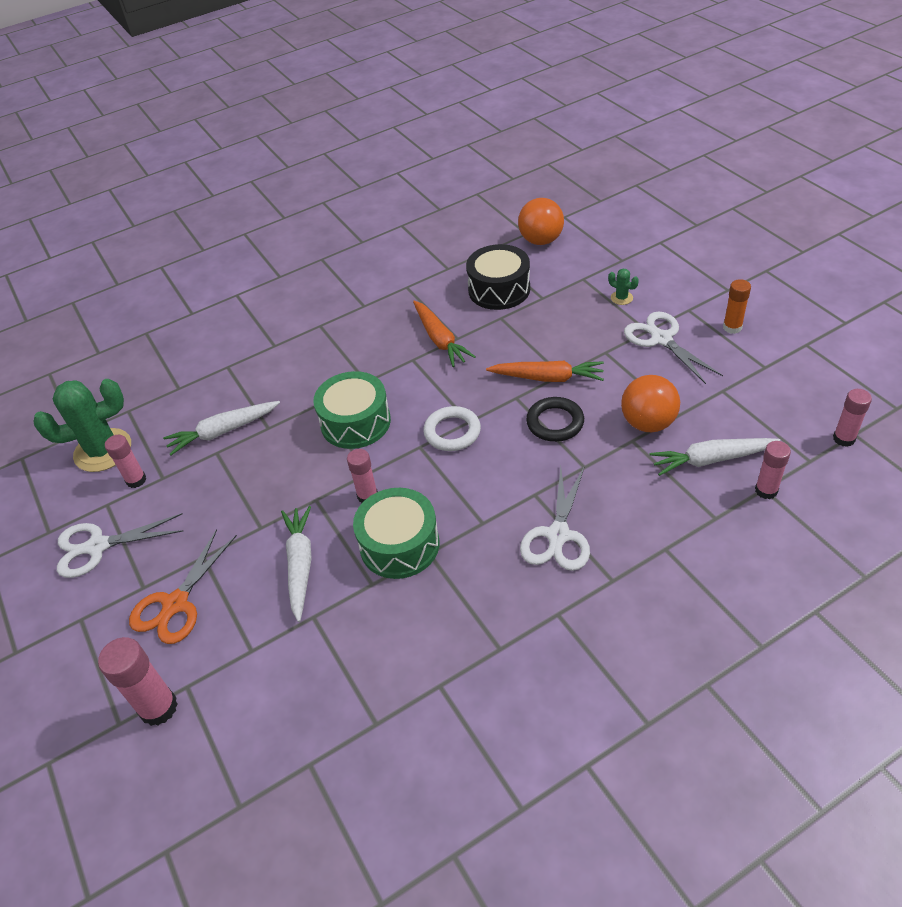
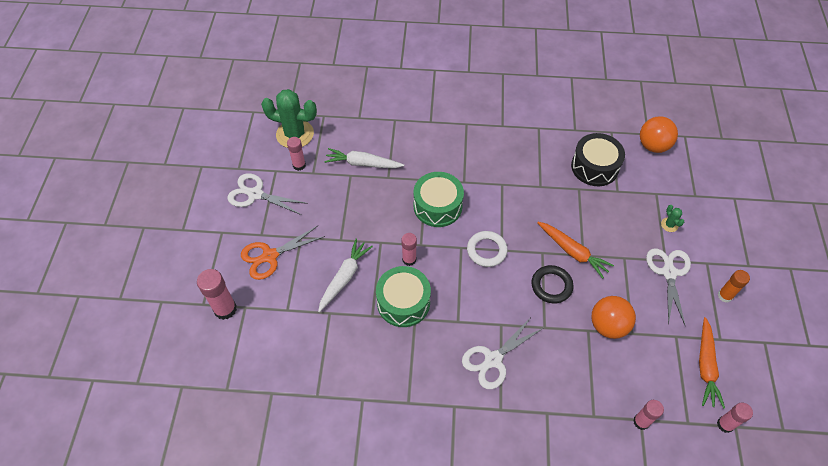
camera: 30 degrees right, 10 degrees up
(440, 339) = (529, 181): orange carrot -> orange carrot (705, 366)
(711, 460) = (625, 377): white carrot -> none

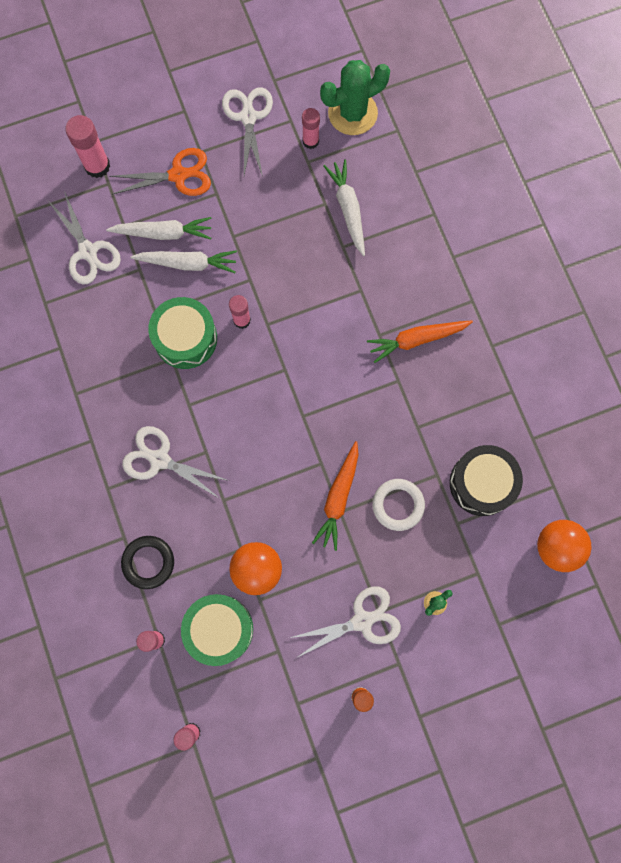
camera: 65 degrees right, 20 degrees up
(270, 256) = (178, 175): orange scissors -> orange scissors turned 135 degrees clockwise
(292, 344) = (88, 251): none -> white scissors
(295, 134) = (352, 113): green cactus -> green cactus turned 75 degrees clockwise
(310, 284) = (163, 233): none -> white carrot
(437, 206) = (328, 320): green drum -> green drum (219, 629)
(486, 250) = (294, 399): white ring -> white ring (398, 505)
(551, 286) = (280, 489): black ring -> black ring (148, 562)
(705, 366) = (254, 694): orange carrot -> orange carrot (417, 339)

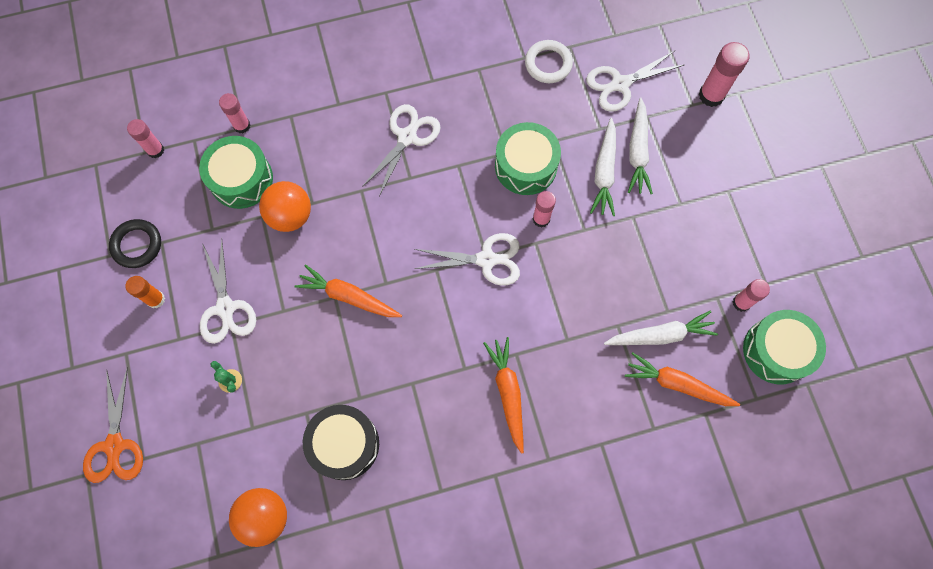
camera: 95 degrees right, 5 degrees down
(148, 562) = (312, 123): black ring -> black ring (137, 245)
(178, 175) = (701, 168): orange scissors -> orange scissors (115, 445)
(248, 117) = (769, 241): white scissors -> white scissors (486, 259)
(352, 113) = (776, 351): green cactus -> green drum
(392, 194) = (677, 384): none -> orange carrot
(398, 505) = (333, 354): white ring -> white ring (548, 64)

